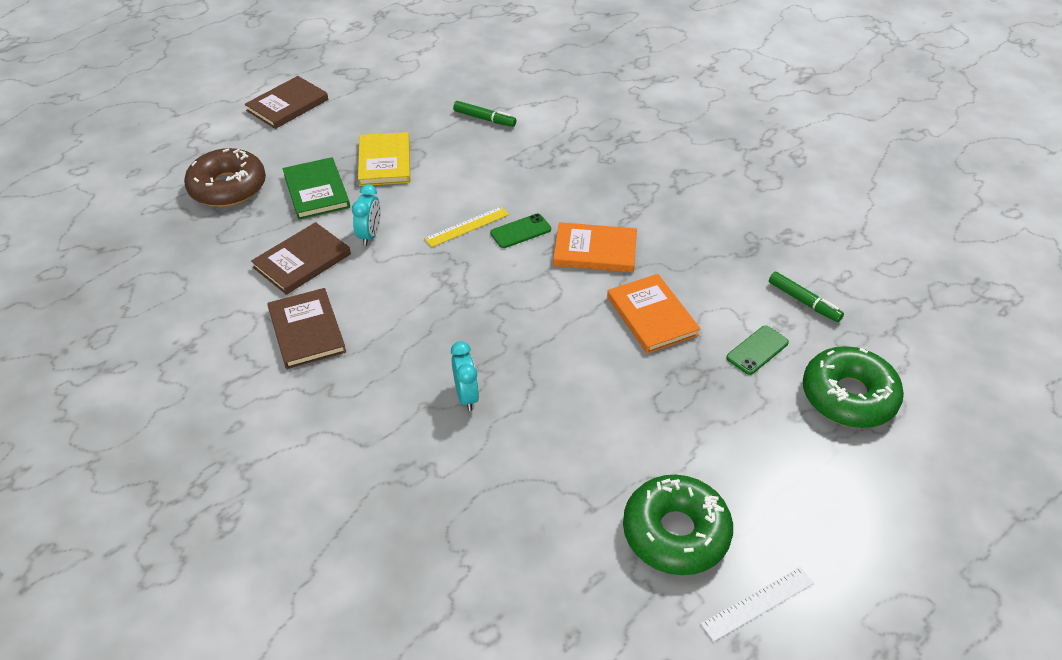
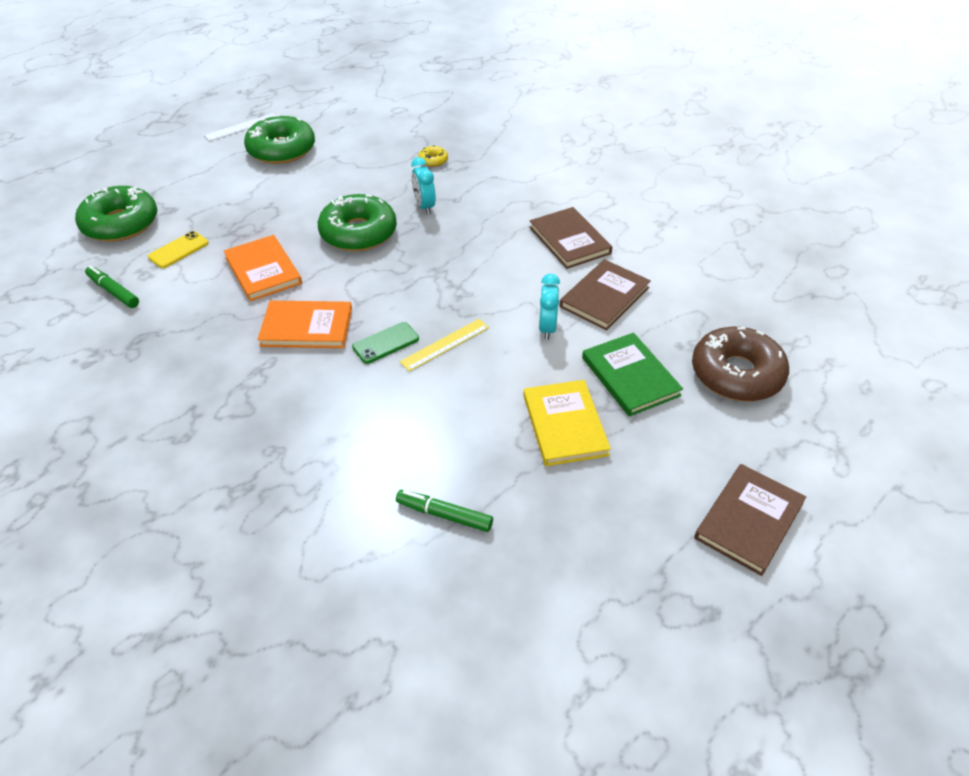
camera: 175 degrees right, 0 degrees up
(443, 486) = (433, 160): none -> yellow donut
(549, 360) = (358, 233): none -> green donut
(757, 350) = (178, 250): green phone -> yellow phone

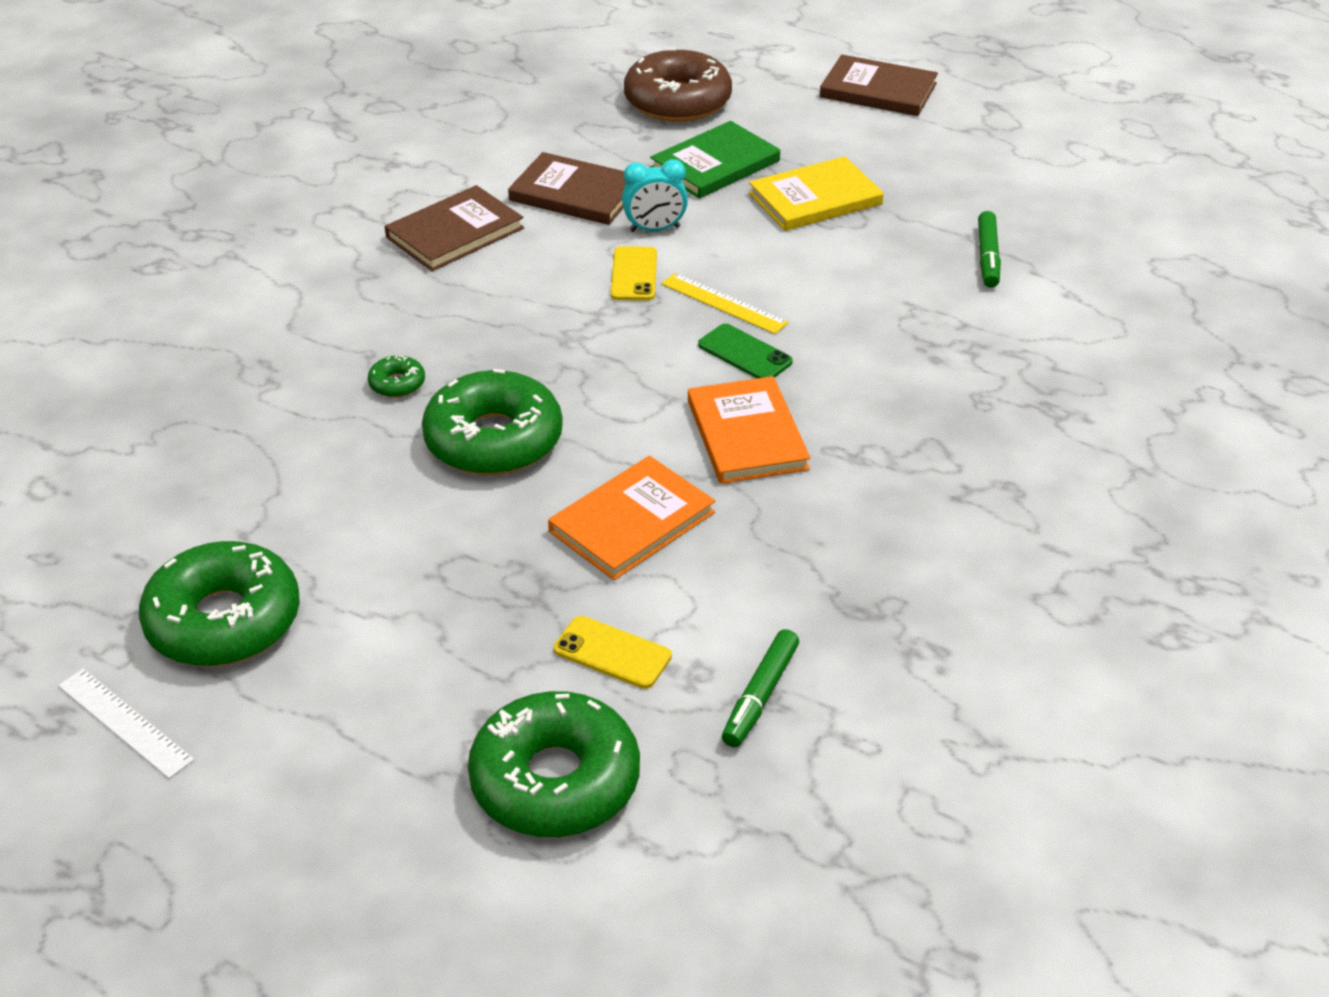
camera: 105 degrees left, 5 degrees down
(424, 206) = (397, 383): turquoise clock -> green donut
(433, 160) = (244, 402): yellow donut -> none
(495, 309) = (634, 274): none -> yellow phone

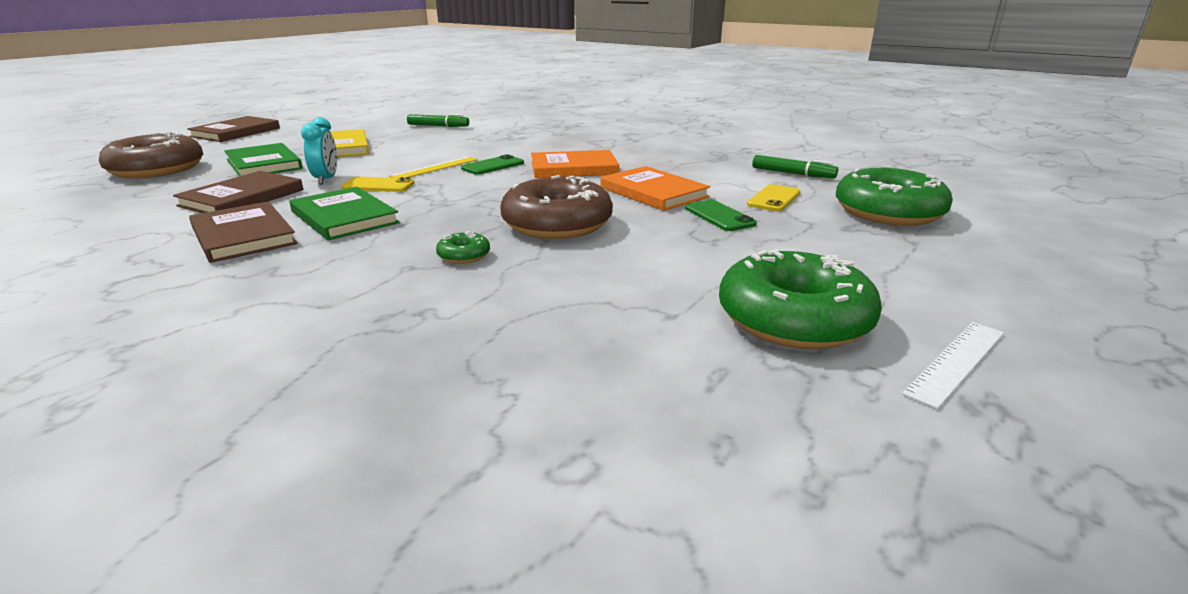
camera: 85 degrees left, 15 degrees down
(494, 440) = (557, 224): green donut -> brown donut
(512, 279) = (344, 217): none -> green book
(529, 586) = (719, 216): none -> green phone

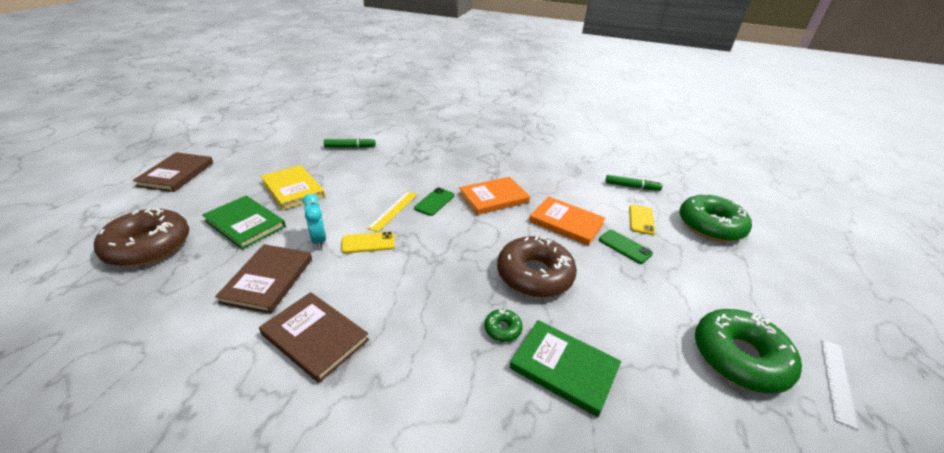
camera: 20 degrees left, 10 degrees up
(344, 217) = (376, 294): green book -> green book (564, 368)

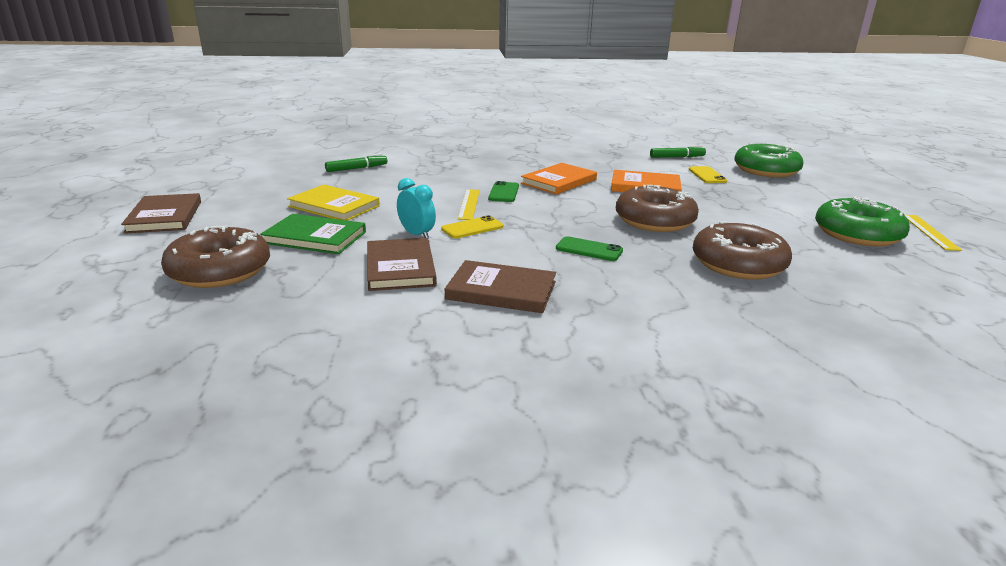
camera: 20 degrees left, 10 degrees down
(502, 329) = (664, 254): green donut -> none
(564, 368) = (738, 264): green book -> brown donut
(625, 246) = (711, 192): green phone -> green phone (589, 249)
(837, 380) = (929, 232): white ruler -> yellow ruler

